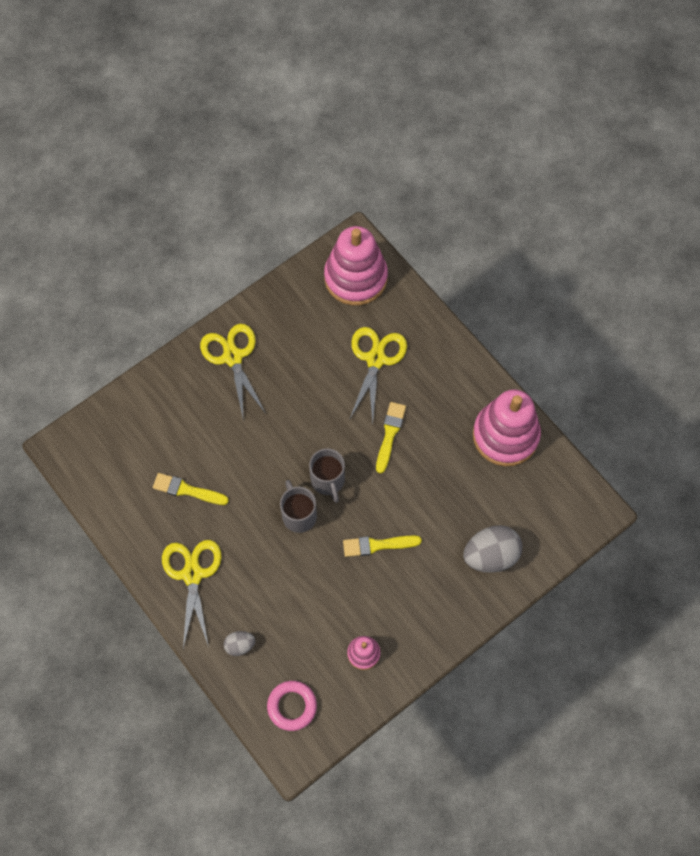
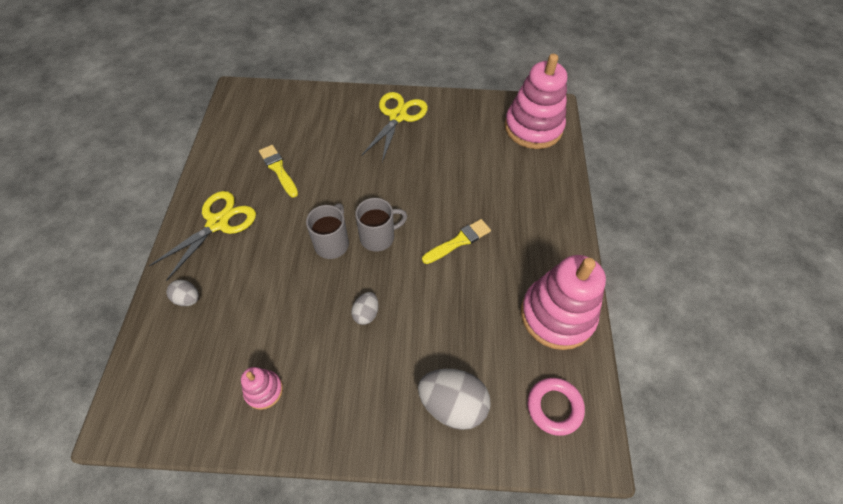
camera: 40 degrees right, 10 degrees down
(292, 706) = (165, 381): pink ring -> pink ring (554, 407)
(328, 480) = (378, 237): grey mug -> grey mug turned 135 degrees counterclockwise
(375, 359) = (498, 185): yellow scissors -> none
(377, 545) = (366, 313): yellow brush -> grey egg

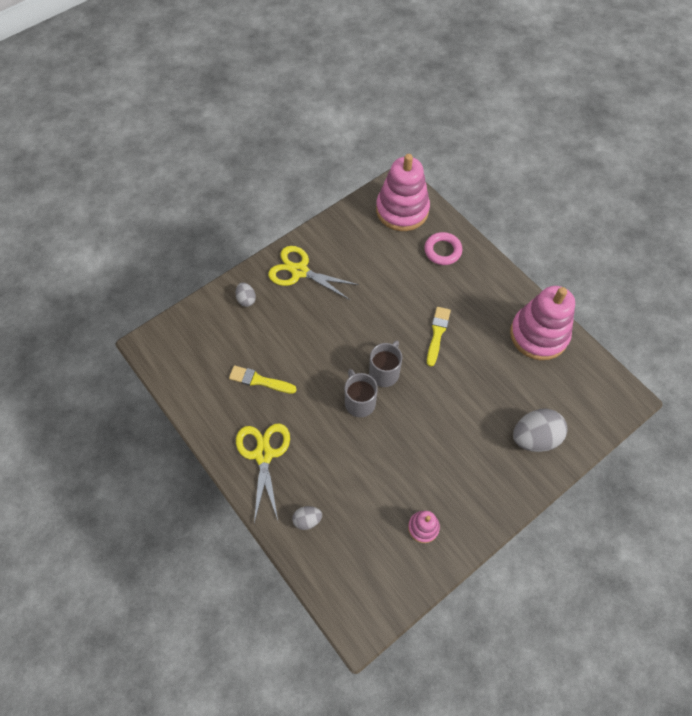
camera: 40 degrees left, 5 degrees up
(366, 313) = (431, 428): grey egg -> grey egg (246, 299)
(397, 116) = (299, 271): yellow scissors -> yellow scissors turned 45 degrees counterclockwise
(554, 407) = (586, 391): pink ring -> pink ring (442, 251)

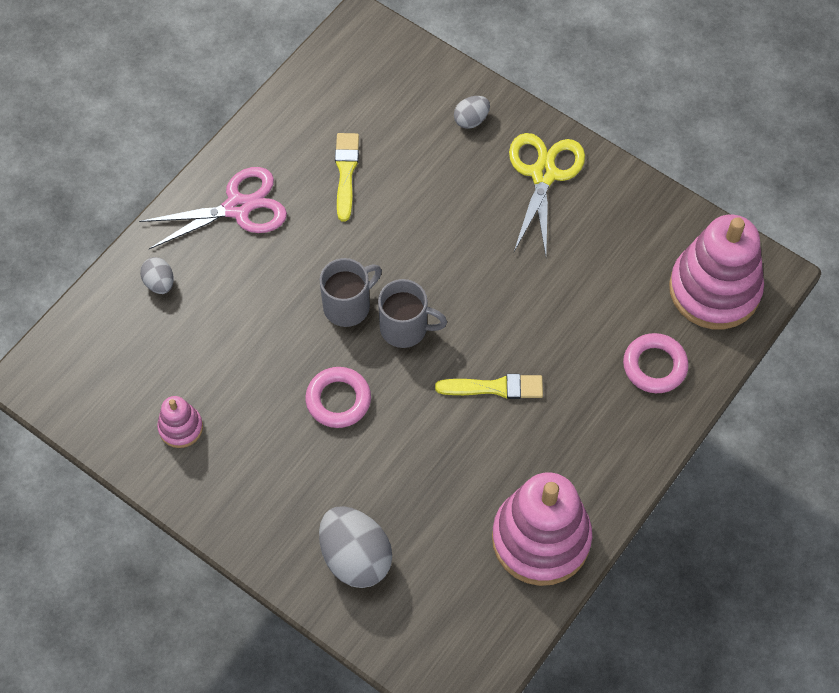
camera: 75 degrees right, 0 degrees up
(263, 454) = (238, 207): yellow scissors -> pink scissors
(425, 423) = (338, 400): none -> pink ring

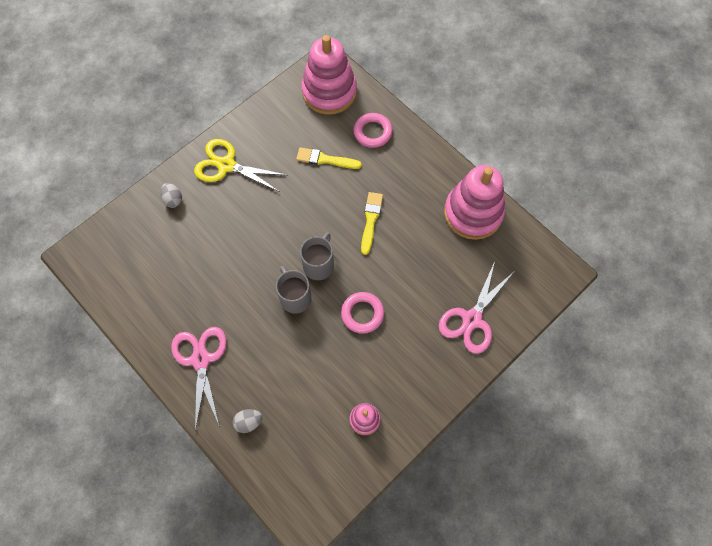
camera: 80 degrees left, 5 degrees up
(346, 172) = (192, 284): yellow brush -> yellow brush (325, 159)
(355, 557) = (472, 319): grey egg -> pink scissors

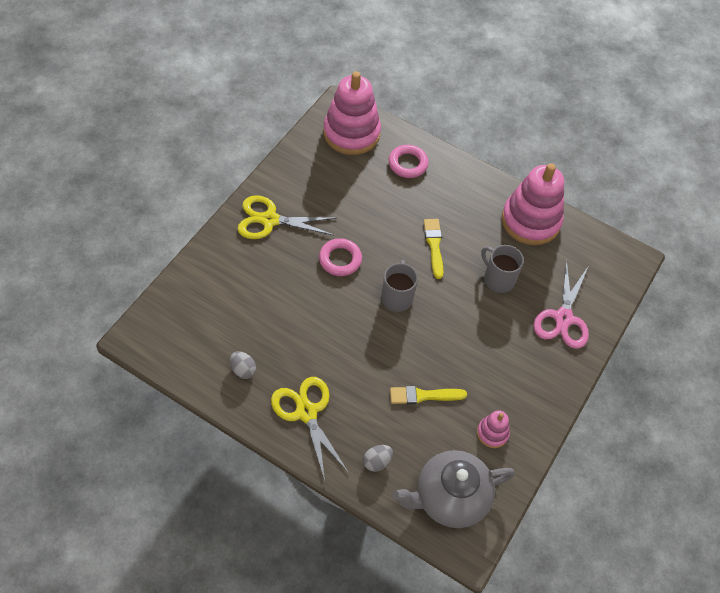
camera: 20 degrees left, 10 degrees down
(173, 199) = (224, 263): grey egg -> grey egg (243, 370)
(201, 360) = (306, 412): pink scissors -> yellow scissors
(295, 297) = (383, 333): grey mug -> grey mug (498, 279)
(304, 473) = (449, 497): none -> grey teapot
(325, 159) = (369, 197): yellow brush -> yellow brush (423, 395)
(362, 314) = (456, 334): pink ring -> pink ring (340, 259)

